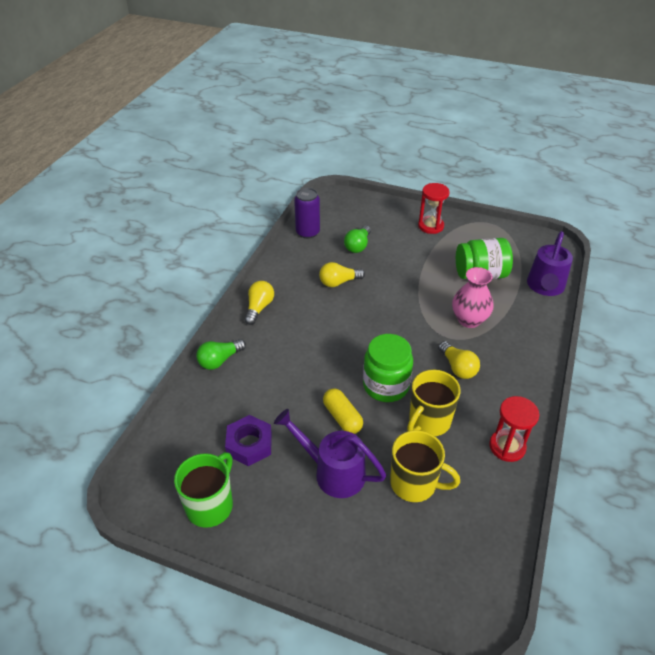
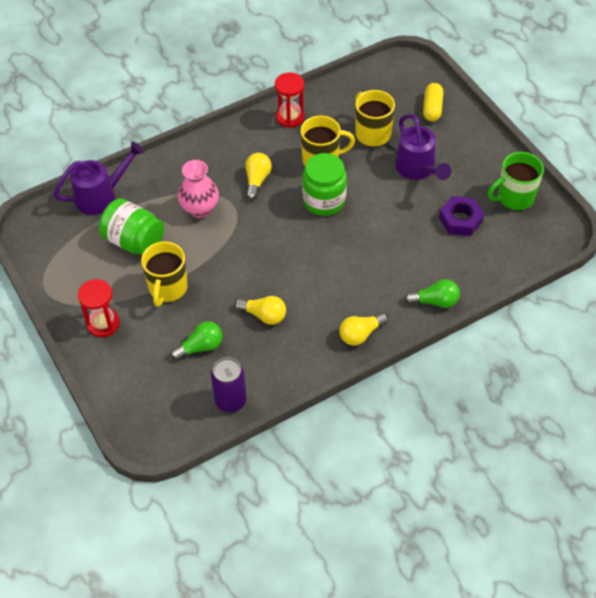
camera: 140 degrees left, 10 degrees up
(342, 417) = (378, 198): yellow capsule -> yellow capsule (432, 108)
(420, 262) = (167, 288): none -> yellow mug

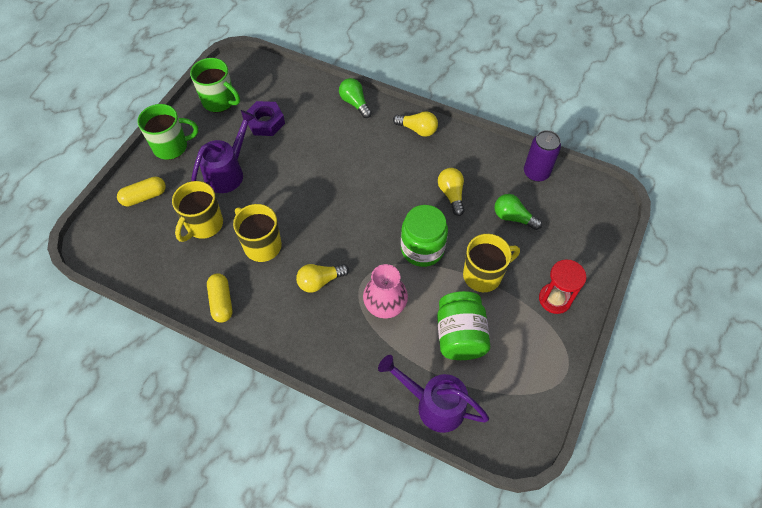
camera: 125 degrees left, 5 degrees up
(290, 117) = (221, 302): red hourglass -> yellow capsule
(324, 200) = (307, 218): green jar -> green jar (422, 249)
(478, 144) = (172, 146): none -> green mug

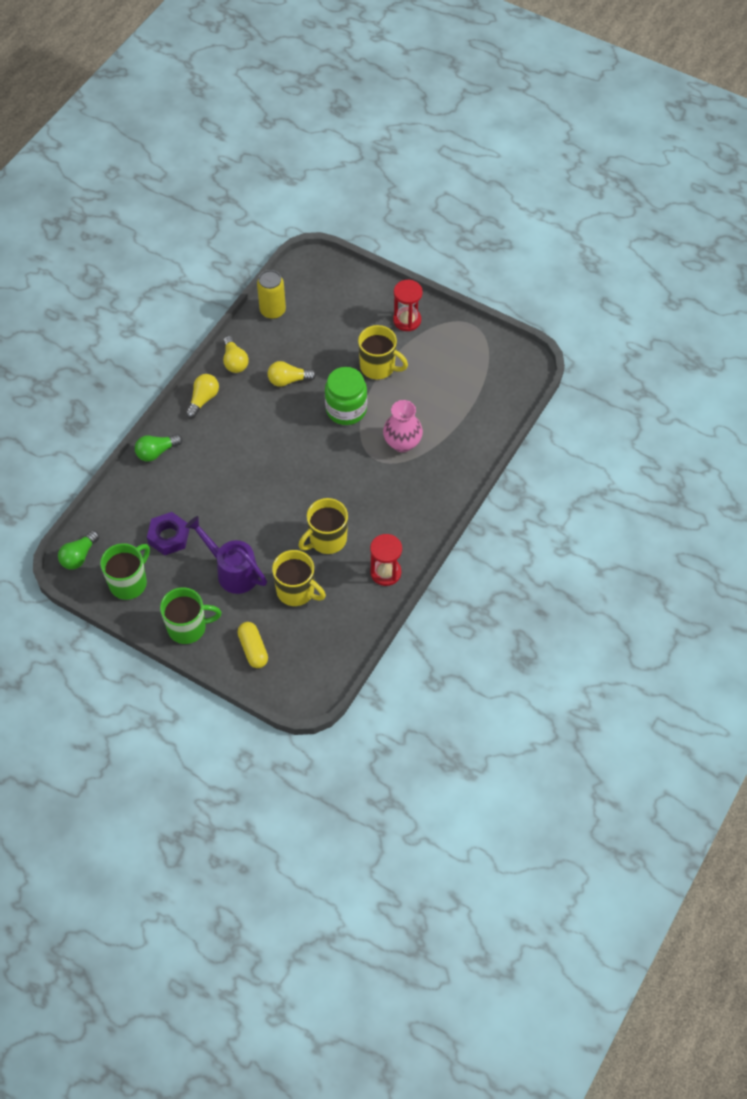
camera: 85 degrees left, 0 degrees up
(172, 146) = (188, 627): green mug -> green mug turned 90 degrees clockwise
(221, 302) = (385, 572): yellow capsule -> red hourglass
(320, 281) = (372, 492): yellow light bulb -> yellow light bulb (234, 361)
(434, 405) = (494, 416): purple watering can -> none
(460, 335) = (435, 391): green jar -> none
(483, 275) = (378, 367): yellow mug -> yellow mug turned 135 degrees clockwise
(513, 217) = (321, 336): green light bulb -> green light bulb (79, 556)
(536, 173) = (272, 311): purple can -> yellow can

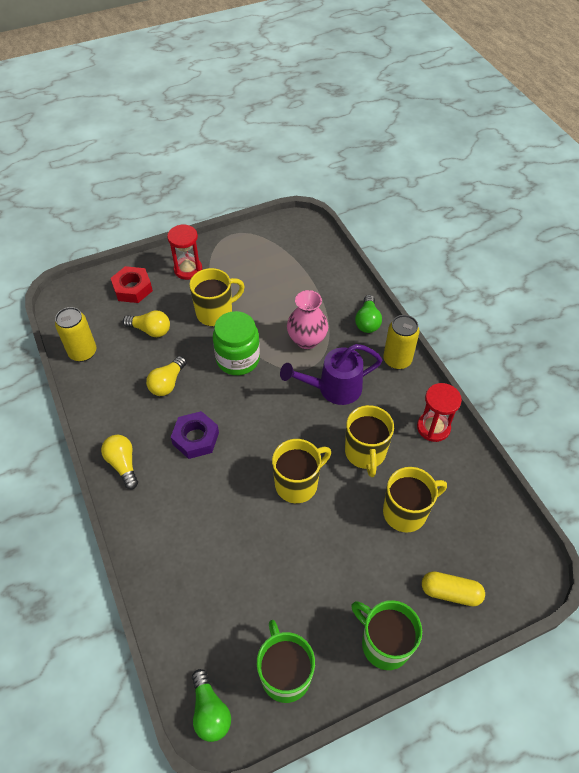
camera: 55 degrees left, 5 degrees down
(156, 452) = (145, 544): green light bulb -> green light bulb (367, 321)
(169, 536) = (257, 595): purple nut -> purple nut (195, 438)
(188, 627) = (384, 643): green mug -> green mug turned 75 degrees counterclockwise
(232, 571) = (344, 557): purple watering can -> purple watering can (333, 388)
(234, 361) = (106, 413): yellow light bulb -> yellow light bulb (150, 330)
(268, 511) = (297, 483): none -> yellow mug
(356, 298) = (132, 288): none -> red nut
(433, 515) = (397, 360): none -> yellow can

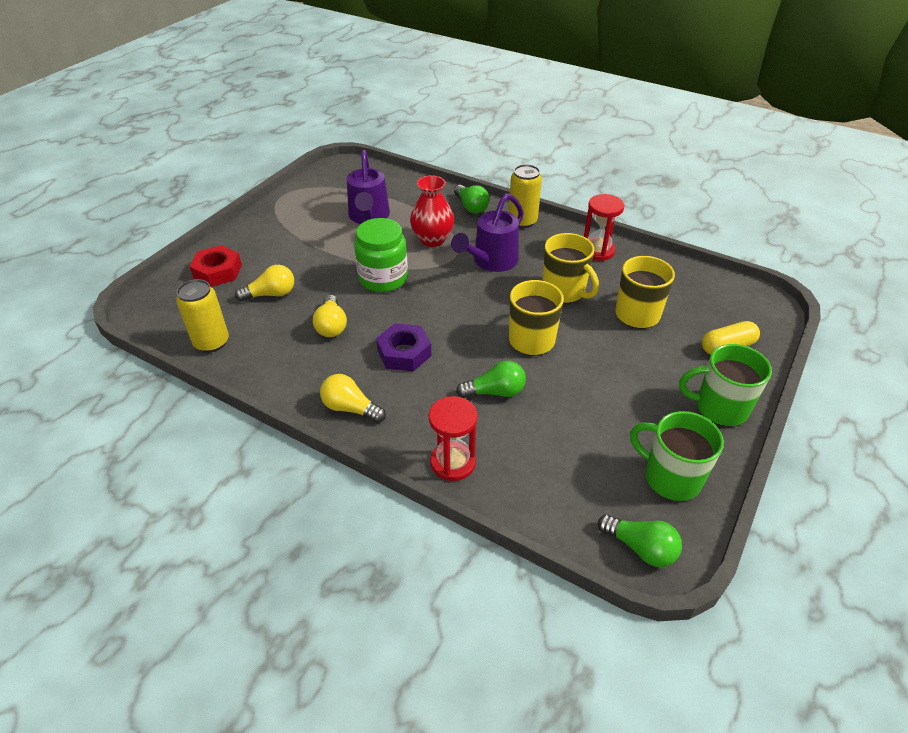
camera: 35 degrees left, 10 degrees down
(188, 269) = (263, 235): red hourglass -> red hourglass (453, 462)
(215, 313) = (325, 255): yellow mug -> none
(228, 514) = (495, 392): none -> green light bulb
(277, 290) = (369, 217): none -> purple watering can
(307, 340) = (432, 239): pink vase -> red vase

